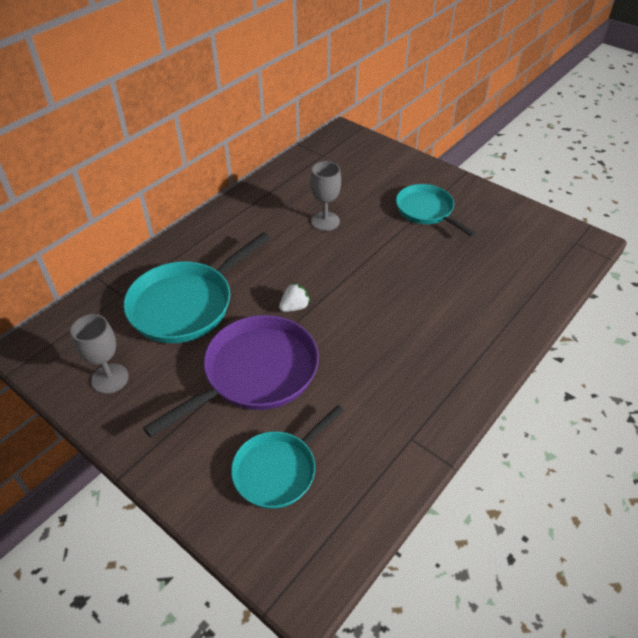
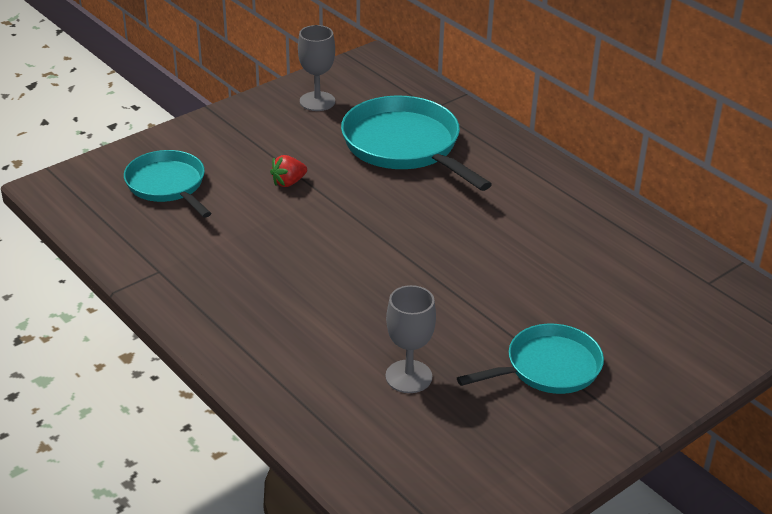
camera: 100 degrees right, 10 degrees down
(255, 373) = (288, 182): purple pan -> red strawberry
(294, 307) = (377, 218): white strawberry -> none
(325, 221) = (537, 263): grey goblet -> grey goblet (408, 376)

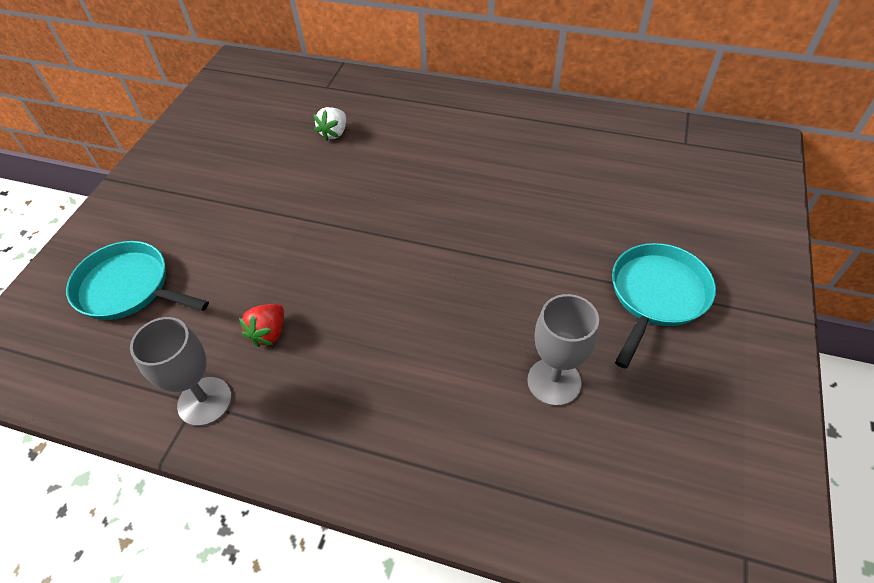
camera: 30 degrees left, 15 degrees up
(288, 182) = (255, 222): red strawberry -> red strawberry (269, 333)
(317, 101) = (216, 125): grey goblet -> grey goblet (205, 401)
(405, 146) = (334, 133): turquoise pan -> white strawberry

